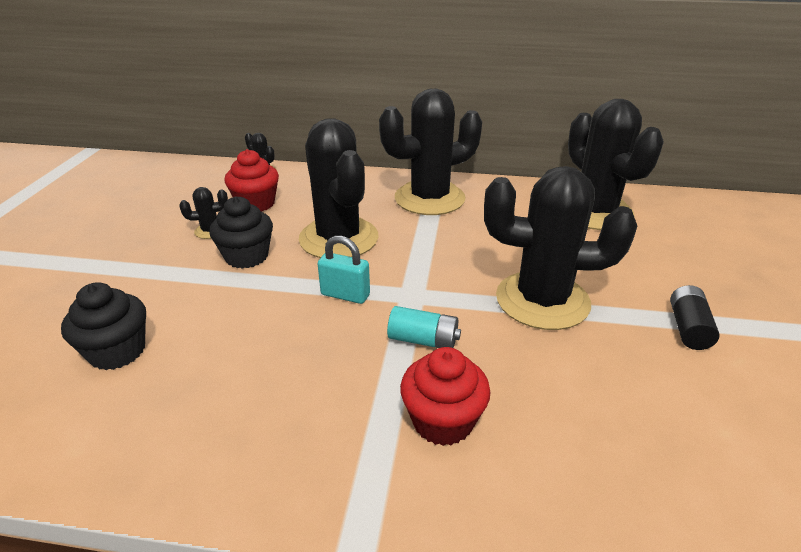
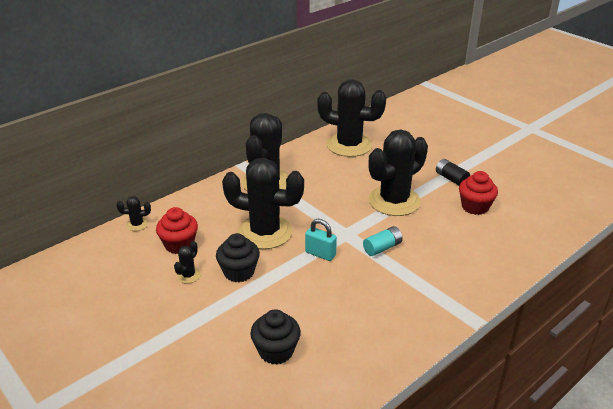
camera: 50 degrees left, 0 degrees up
(345, 295) = (320, 254): turquoise padlock -> turquoise padlock turned 60 degrees clockwise
(442, 421) = (435, 268): red cupcake -> red cupcake (475, 207)

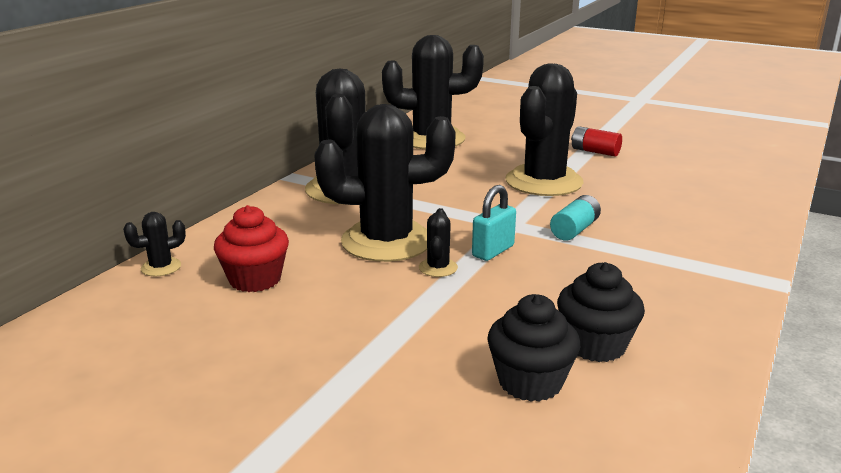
camera: 20 degrees left, 10 degrees down
(188, 275) = (299, 314): black cactus -> black cactus (438, 268)
(239, 272) = (383, 294): black cupcake -> black cupcake (595, 345)
(320, 254) = (493, 251): turquoise padlock -> turquoise padlock turned 60 degrees counterclockwise
(451, 179) = (595, 151): black battery -> red battery
(475, 207) = (651, 172): red cupcake -> none

